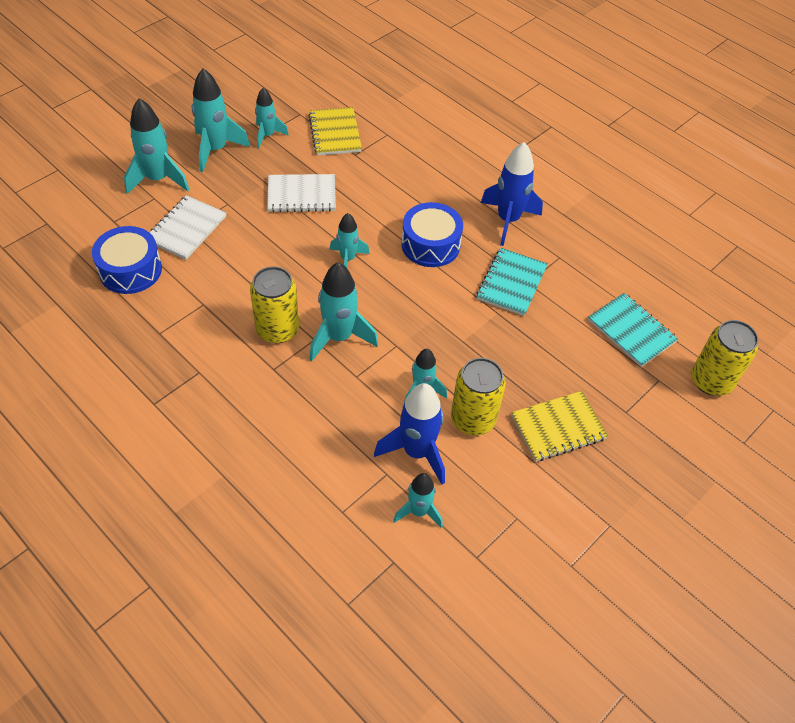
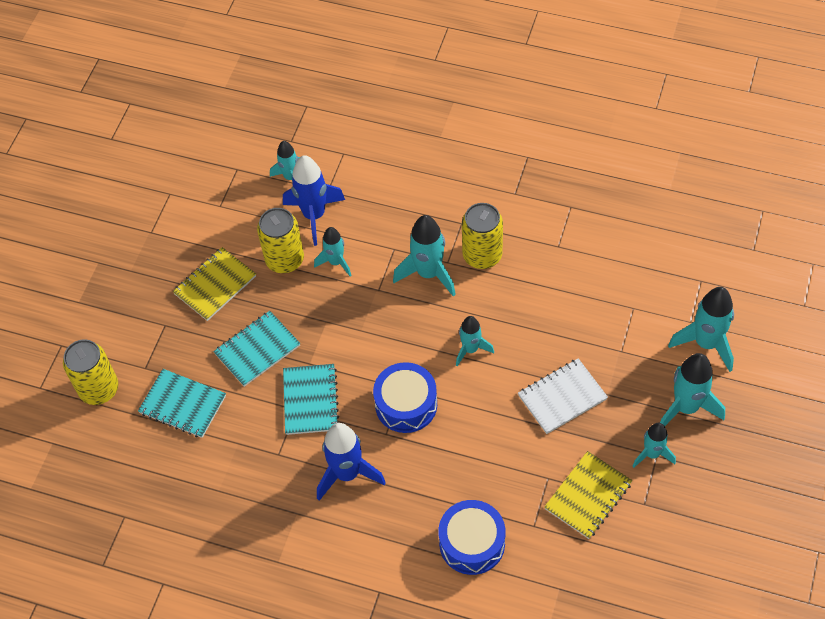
camera: 160 degrees right, 5 degrees up
(130, 270) = (642, 245): blue drum -> blue drum (472, 543)
(186, 229) = (633, 306): white notebook -> none
(335, 133) = (588, 496): yellow notebook -> yellow notebook turned 75 degrees clockwise
(541, 346) = (257, 349): none -> turquoise notebook

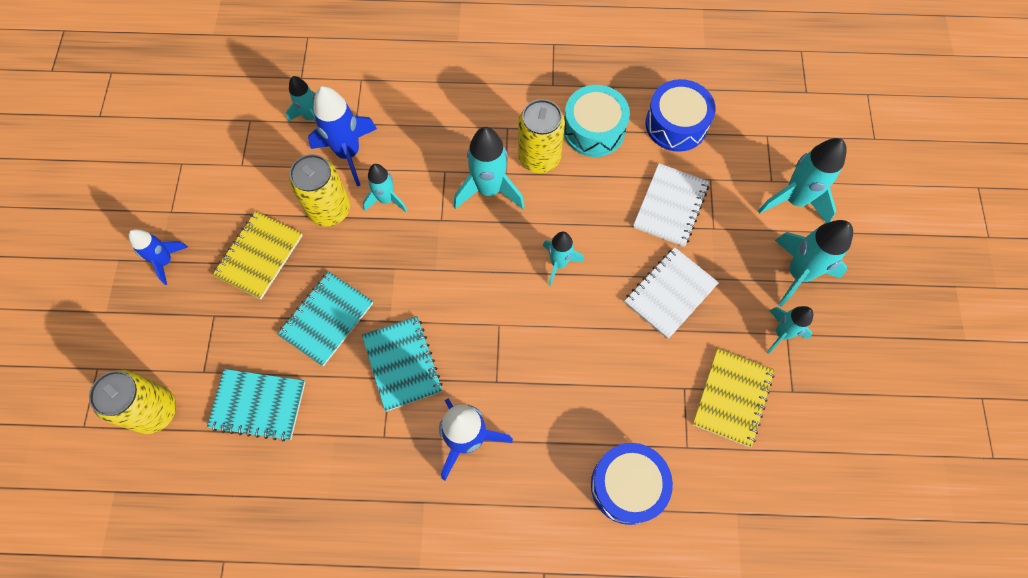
camera: 20 degrees left, 10 degrees up
(136, 272) = (165, 261): none -> blue rocket
(406, 404) = (508, 342): blue drum -> blue drum (676, 124)
(540, 241) = (594, 129): none -> turquoise drum
(588, 323) = (670, 206): none -> white notebook

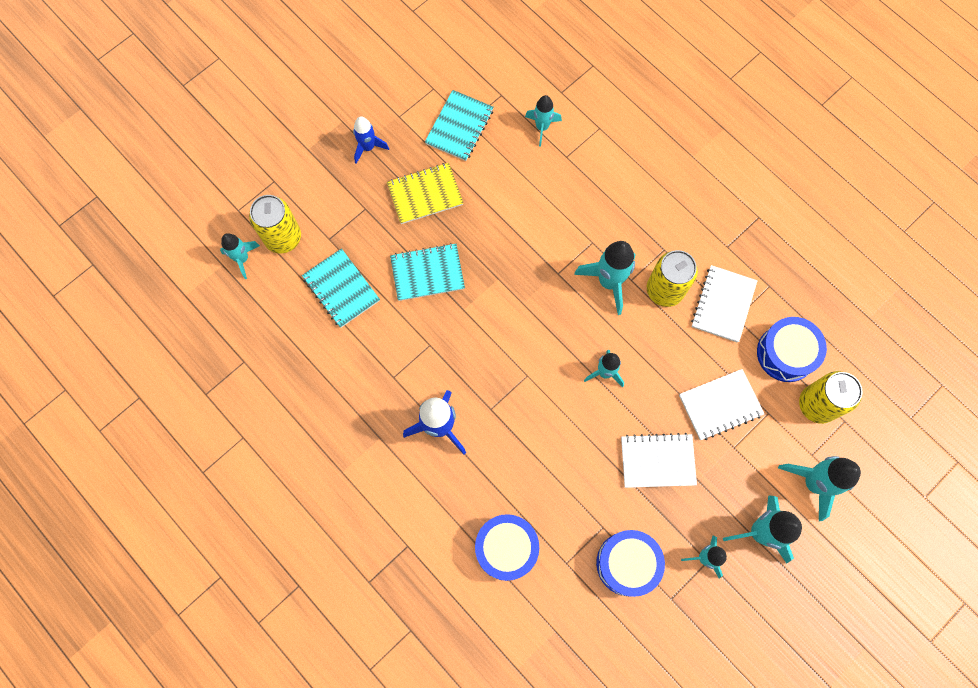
camera: 45 degrees right, 5 degrees up
(329, 209) = (495, 202): yellow can -> yellow can (817, 404)
(348, 153) = (542, 174): blue rocket -> none
(386, 200) = (536, 228): turquoise rocket -> turquoise rocket (242, 259)
(402, 364) = (446, 344): turquoise notebook -> turquoise notebook (459, 127)
(594, 129) = (723, 304): turquoise drum -> white notebook
(732, 398) = (627, 563): yellow notebook -> blue drum

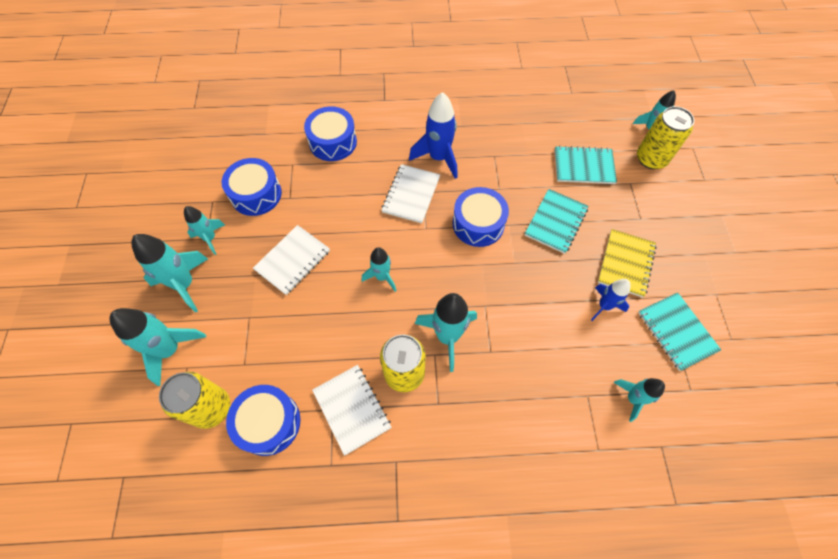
camera: 130 degrees right, 10 degrees down
(368, 147) = (698, 254): blue rocket -> blue rocket (604, 306)
(484, 335) = (478, 224): none -> blue drum
(720, 405) = (284, 334): white notebook -> white notebook (411, 194)

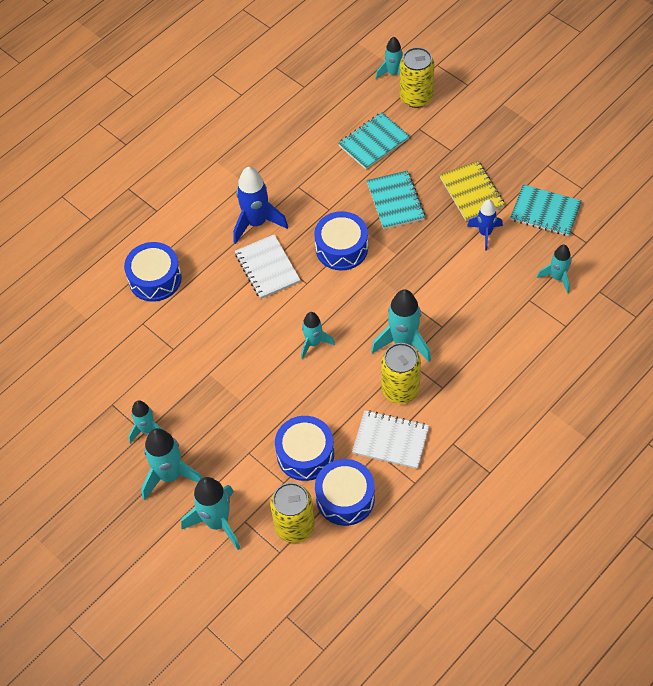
camera: 40 degrees left, 5 degrees down
(256, 194) = (142, 369): blue drum -> blue drum (305, 454)
(293, 260) = (233, 389): white notebook -> none

